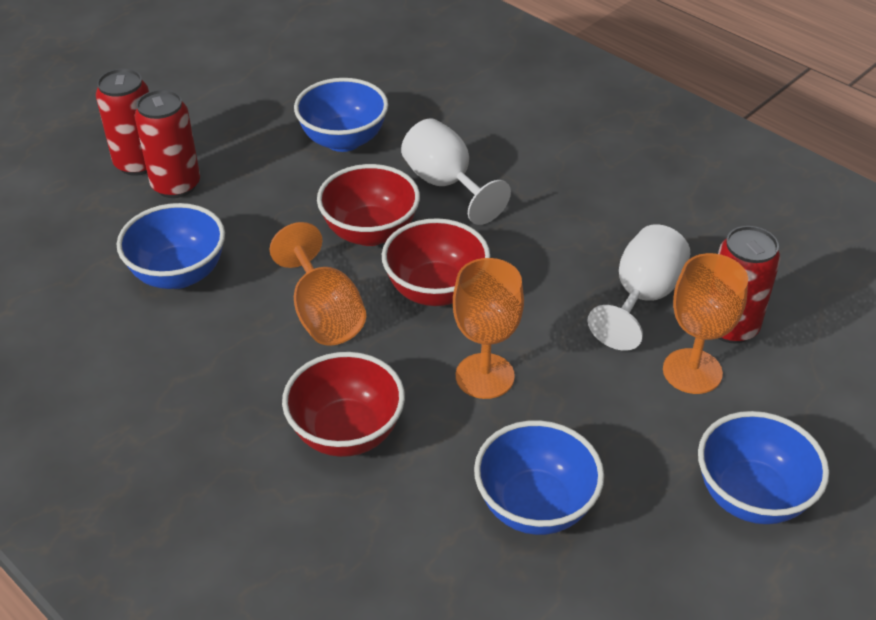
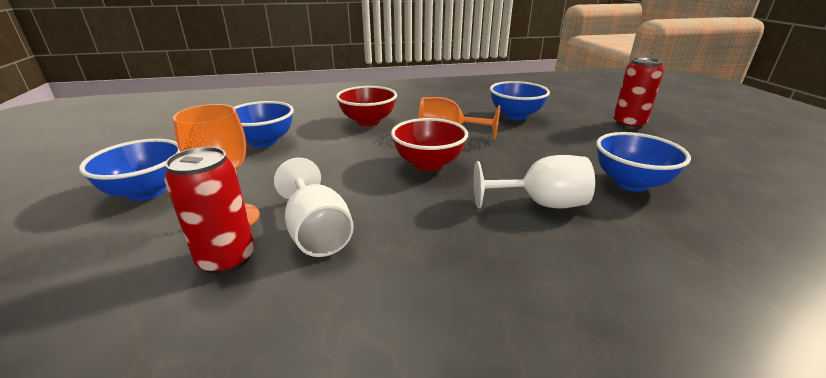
camera: 125 degrees right, 15 degrees down
(176, 185) = (598, 128): red can -> none
(370, 232) = (505, 162): red bowl -> none
(485, 376) = (348, 156): orange goblet -> none

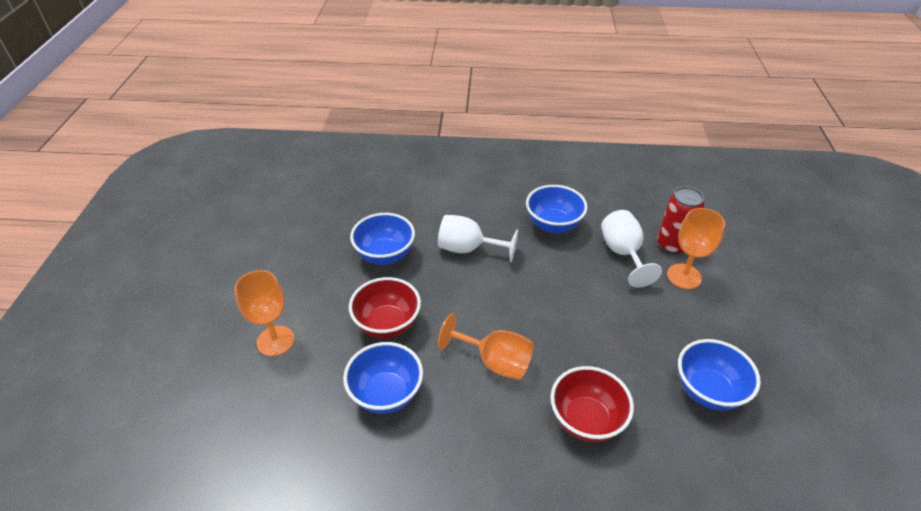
camera: 165 degrees left, 15 degrees up
(147, 192) = (772, 319): blue bowl -> blue bowl (553, 225)
(428, 164) = (533, 310): red bowl -> red bowl (387, 324)
(628, 124) = (275, 341): red can -> orange goblet

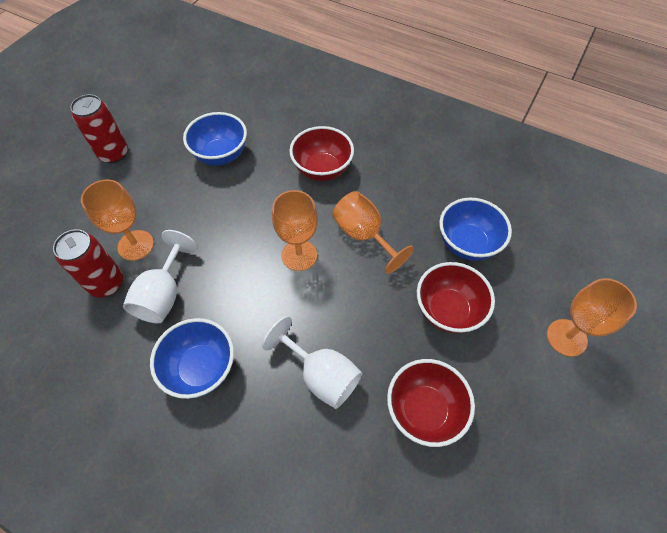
camera: 155 degrees left, 15 degrees up
(385, 255) = (424, 410): blue bowl -> red bowl
(542, 320) = (299, 255): none -> orange goblet
(809, 345) = (114, 154): none -> red can

